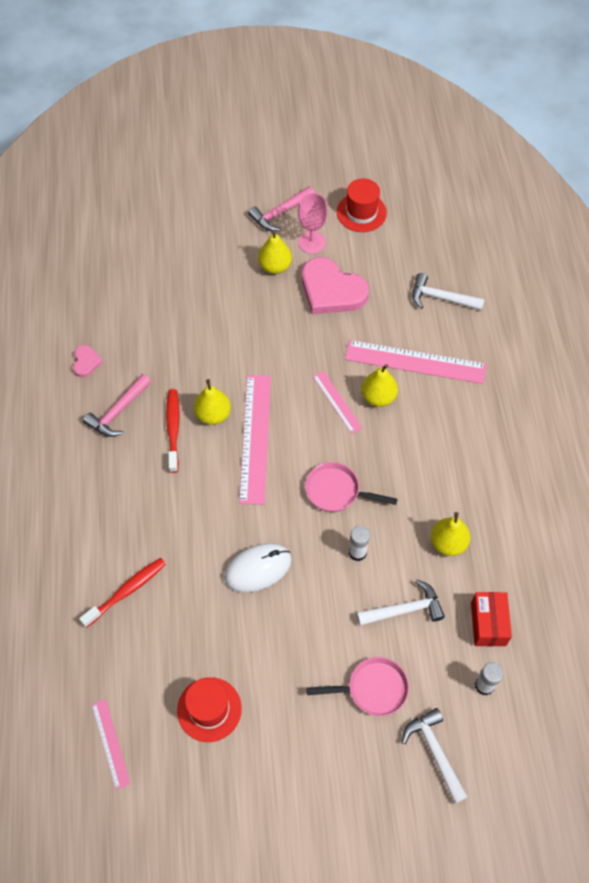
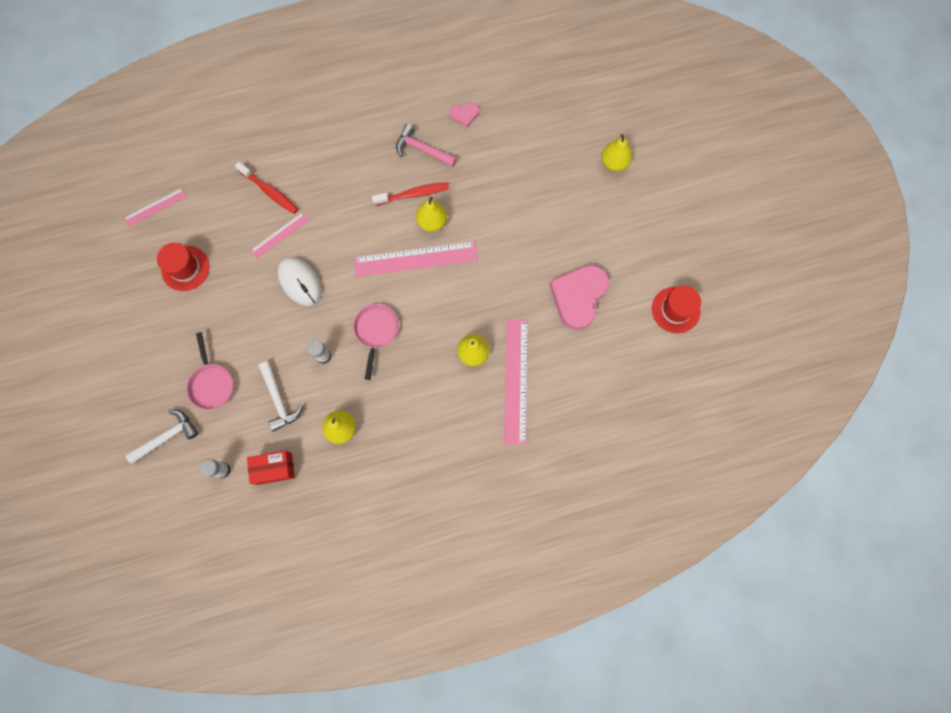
camera: 80 degrees right, 15 degrees up
(275, 266) = (594, 243): yellow pear -> yellow pear (614, 163)
(280, 213) = (657, 237): pink hammer -> none
(312, 242) = (629, 271): pink goblet -> none
(337, 402) = (462, 319): pink ruler -> pink ruler (280, 235)
(441, 298) = (591, 396): white hammer -> none

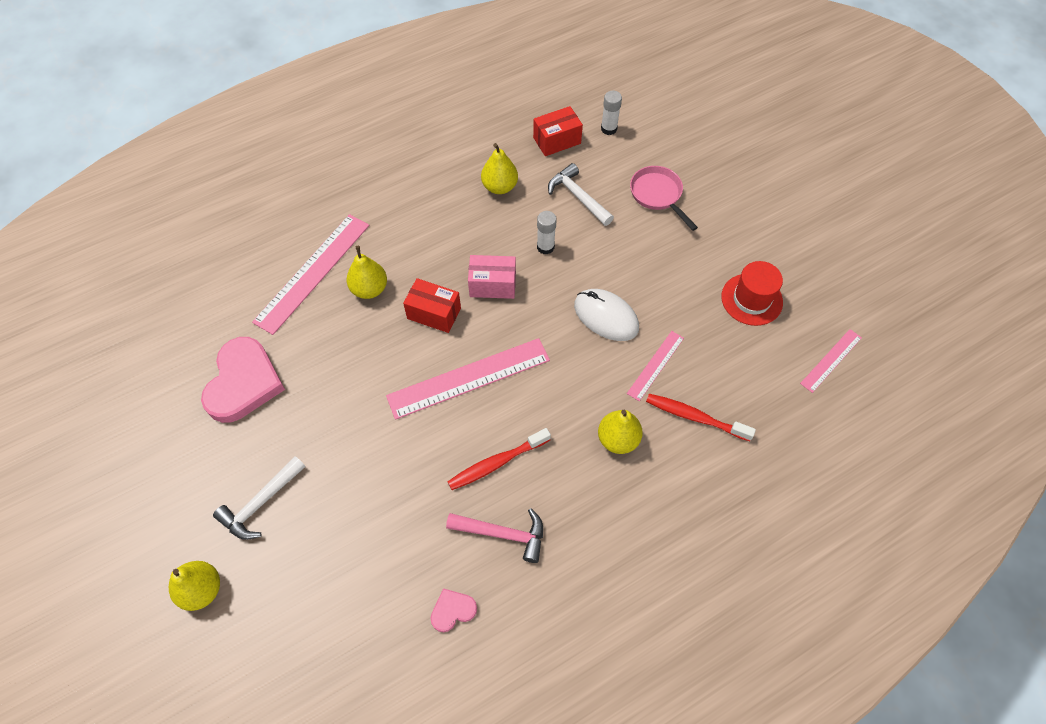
camera: 165 degrees right, 15 degrees down
(167, 437) = (679, 142): white hammer -> white hammer (261, 503)
(376, 332) = (492, 285): pink pan -> pink box
(428, 318) = (434, 313): none -> red box
(432, 222) = (460, 431): yellow pear -> yellow pear (618, 439)
(515, 380) = (313, 272): pink ruler -> pink ruler turned 45 degrees clockwise
(675, 310) = (111, 396): red hat -> none

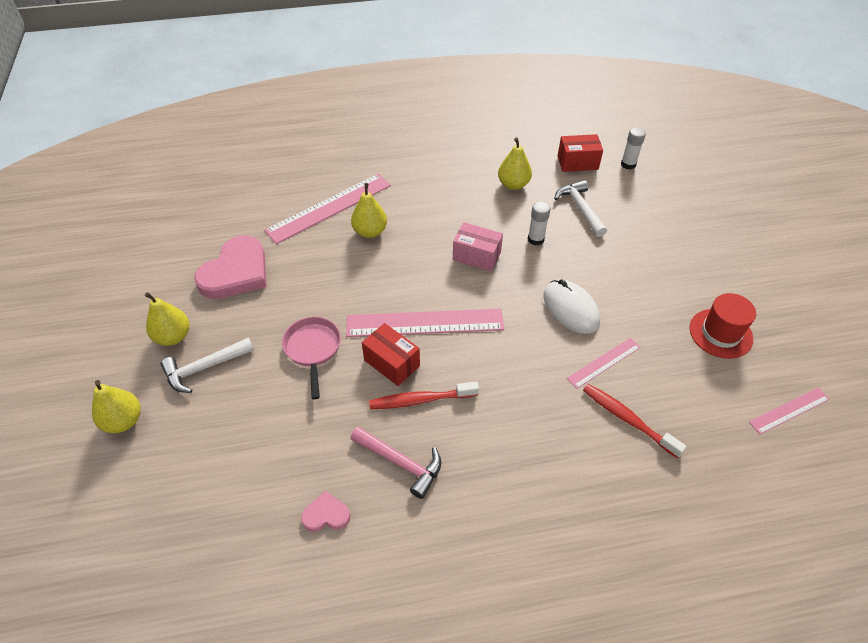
camera: 20 degrees right, 10 degrees down
(434, 313) = (416, 264): red box -> red box (392, 363)
(618, 439) = (543, 415): yellow pear -> yellow pear (173, 336)
(658, 195) = (656, 225): pink pan -> pink pan (313, 350)

